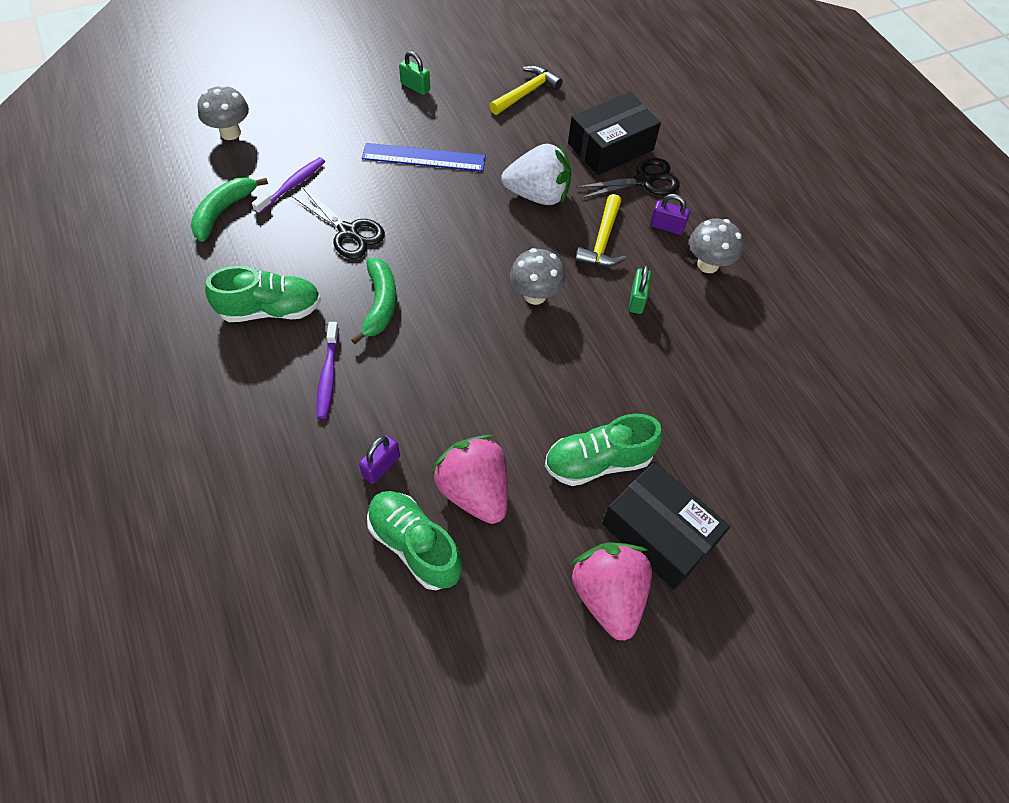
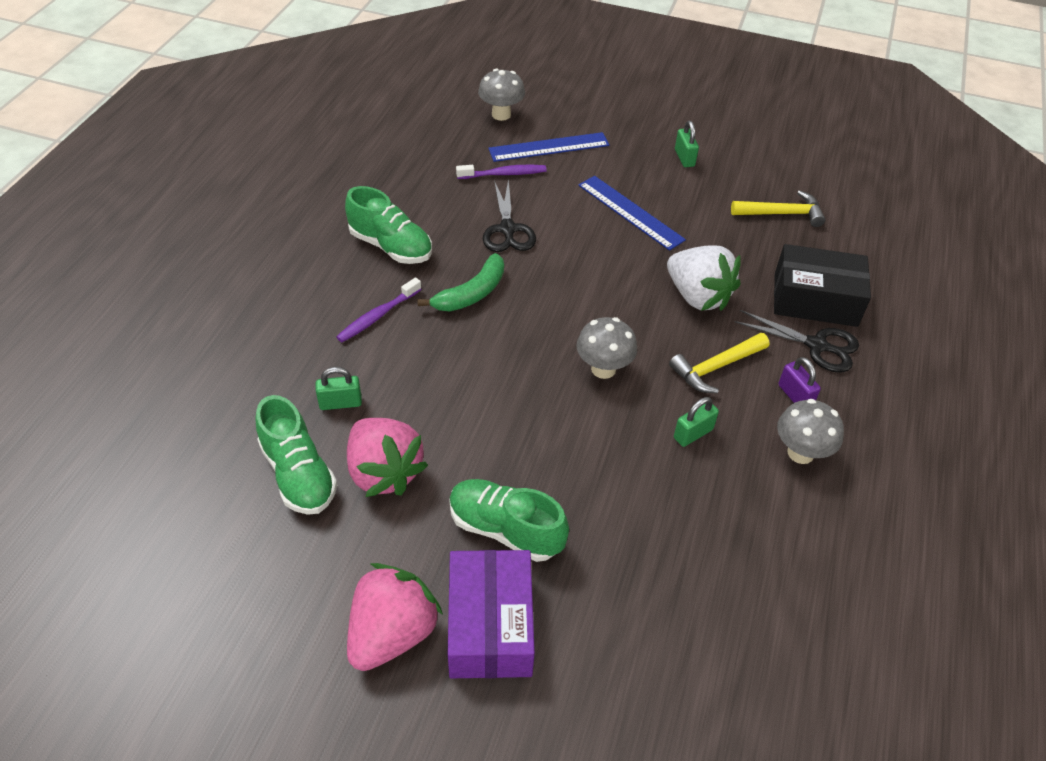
camera: 45 degrees right, 10 degrees down
(223, 211) = (435, 163): green banana -> none
(302, 139) = (549, 147): none -> blue ruler
(381, 466) = (340, 403): purple padlock -> green padlock
(414, 545) = (298, 474): green shoe -> green shoe turned 150 degrees clockwise
(474, 491) = (384, 472): pink strawberry -> pink strawberry turned 135 degrees clockwise
(659, 533) = (490, 625): black box -> purple box

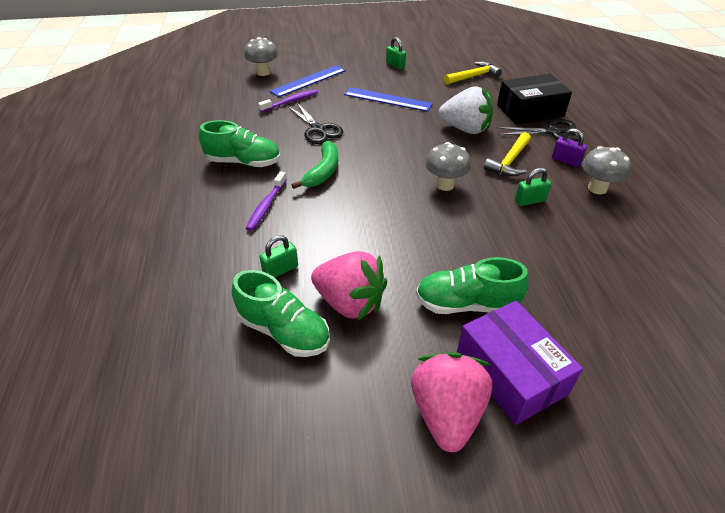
camera: 25 degrees left, 5 degrees down
(693, 433) = (530, 201): green padlock -> green padlock turned 45 degrees clockwise

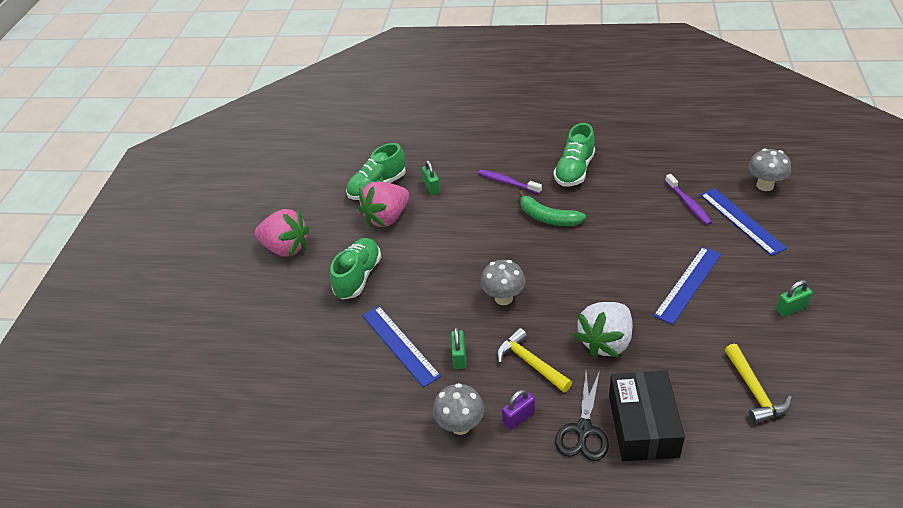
camera: 110 degrees right, 0 degrees up
(318, 129) = (624, 220): black scissors -> none
(510, 372) = (295, 284): purple box -> none
(542, 243) = (400, 345): none -> blue ruler

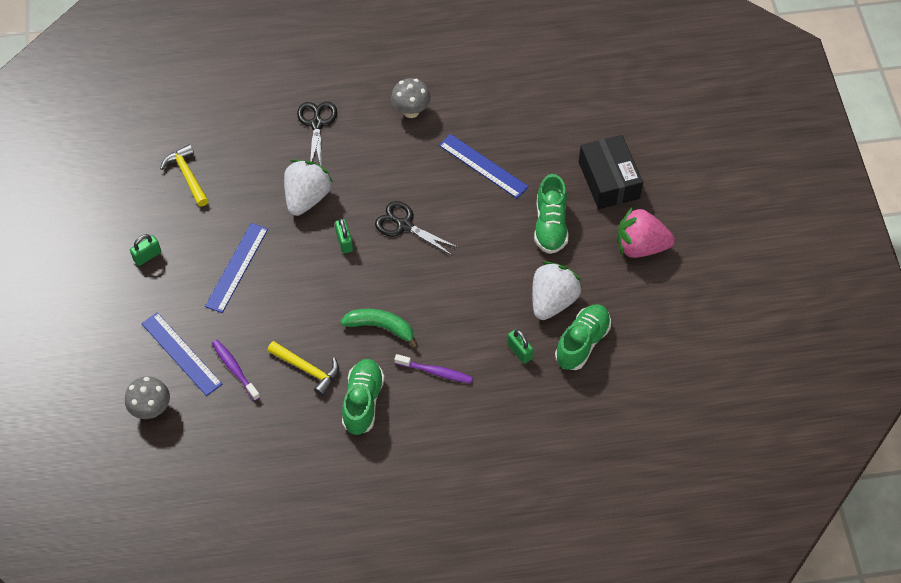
camera: 160 degrees right, 15 degrees up
(387, 218) = (552, 301): pink strawberry -> white strawberry
(459, 357) = (428, 164): green padlock -> green padlock (344, 242)
(503, 298) = (404, 225): grey mushroom -> black scissors
(519, 417) = (368, 124): purple padlock -> none
(530, 363) = (367, 169): yellow hammer -> yellow hammer (307, 369)
(643, 425) = (272, 135): black box -> black box (608, 180)

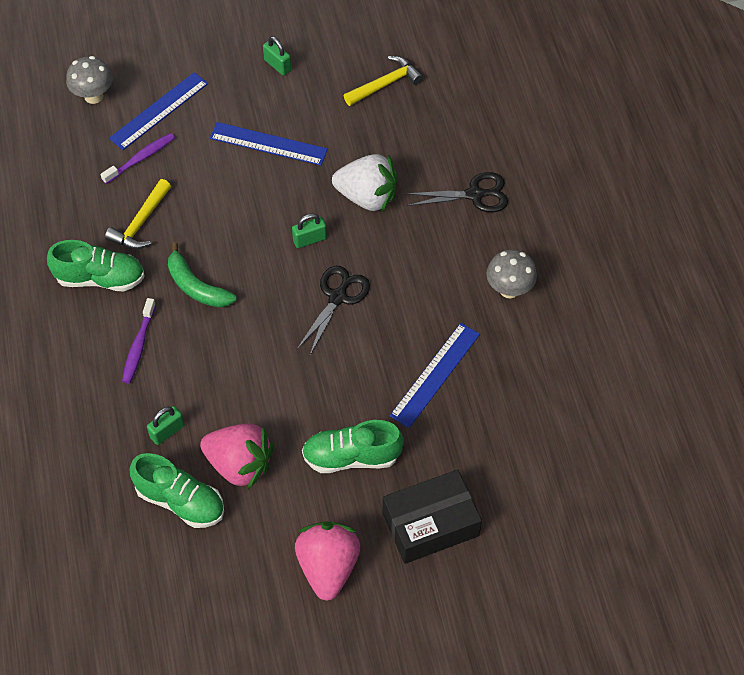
camera: 85 degrees right, 0 degrees up
(381, 327) = (196, 286): green banana -> green banana turned 120 degrees clockwise
(552, 301) = (239, 464): white strawberry -> pink strawberry

